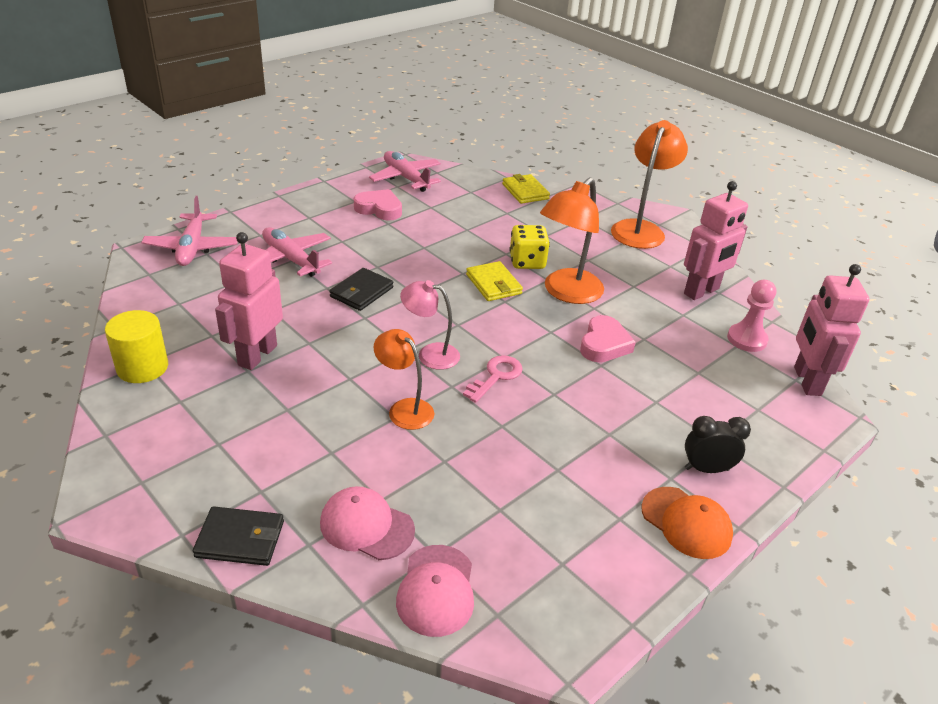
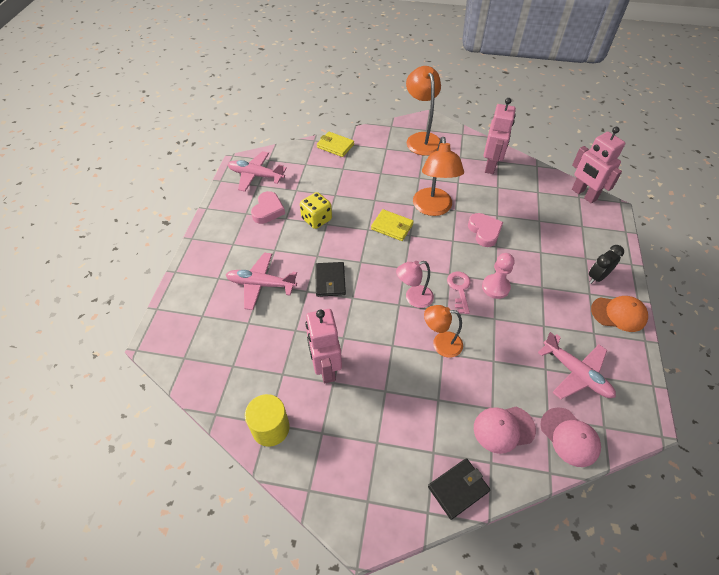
camera: 35 degrees left, 15 degrees up
(192, 248) = (187, 317): pink plane -> pink plane (576, 373)
(379, 209) = (268, 210): pink heart -> pink heart turned 120 degrees clockwise
(527, 262) = (391, 199): yellow dice -> yellow dice (316, 219)
(746, 339) = (538, 185): pink pawn -> pink pawn (495, 287)

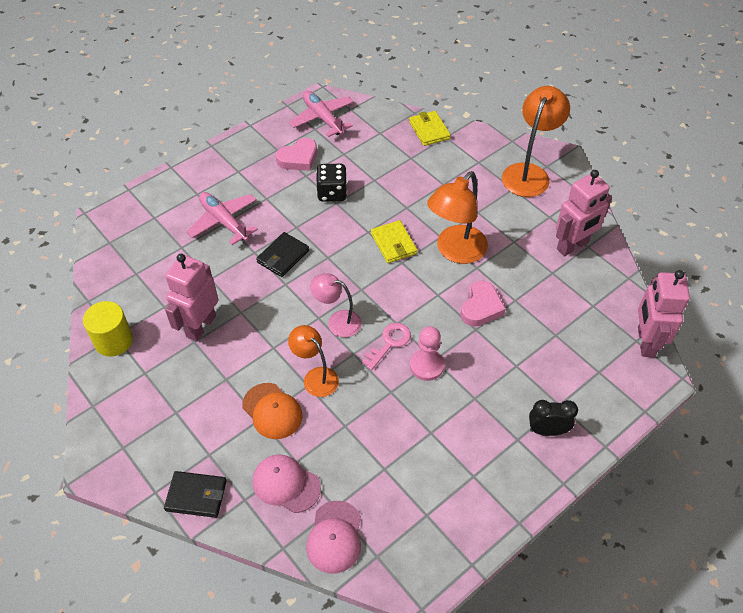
camera: 40 degrees right, 0 degrees up
(316, 219) = (332, 193): yellow dice -> black dice
(576, 373) = (408, 494): pink plane -> none
(619, 314) = (523, 479): orange cap -> orange cap (272, 411)

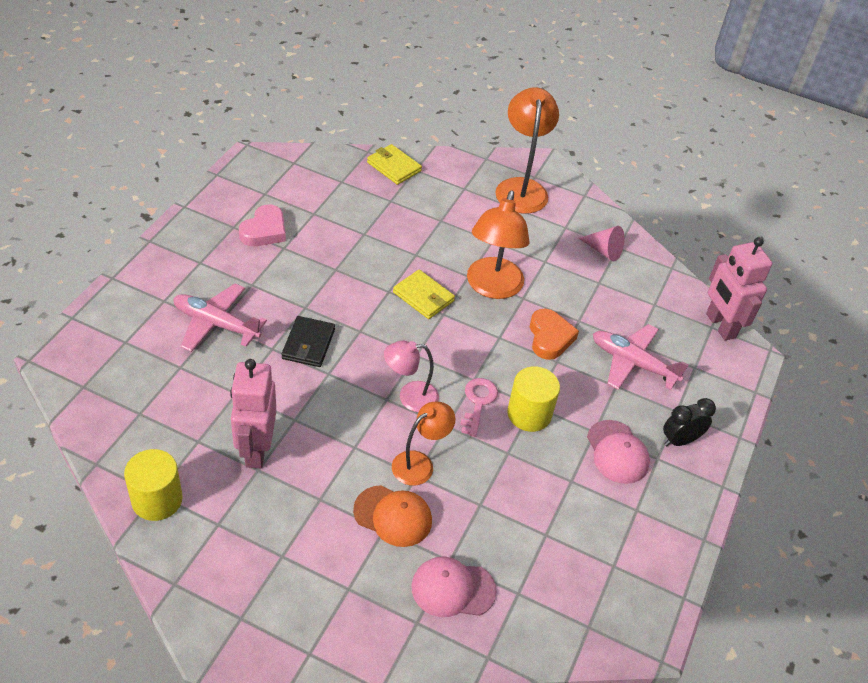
camera: 30 degrees left, 5 degrees down
(196, 496) = (360, 639): black wallet -> none
(315, 377) = (420, 463): orange lamp -> orange lamp turned 120 degrees clockwise
(322, 118) = (267, 180): pink plane -> pink plane (632, 363)
(332, 193) = (325, 259): black dice -> none
(335, 537) = (535, 624): pink cap -> pink cap (617, 452)
(426, 365) = (529, 414): pink pawn -> yellow cylinder
(481, 307) = (549, 337): pink heart -> orange heart
(573, 246) = (604, 251): pink robot -> pink cone

